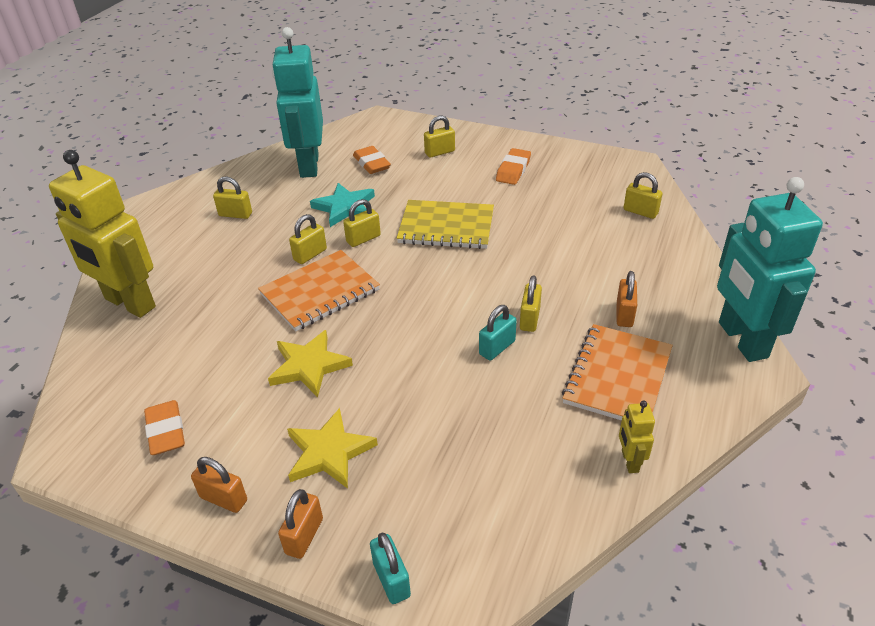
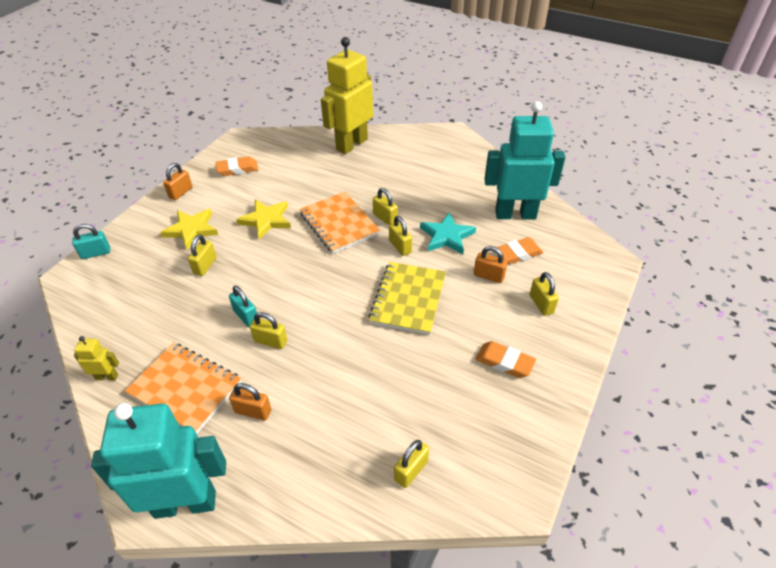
camera: 95 degrees right, 5 degrees up
(235, 214) = (444, 179): yellow padlock -> yellow padlock (205, 266)
(304, 536) = (141, 221): orange padlock -> orange padlock (488, 276)

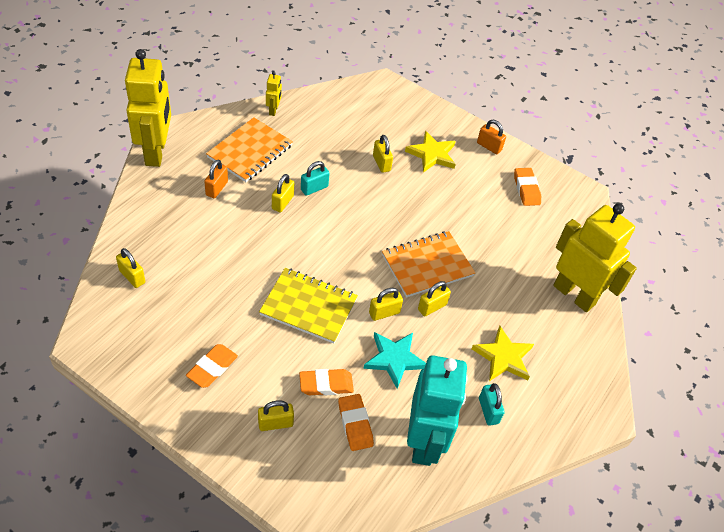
camera: 90 degrees right, 5 degrees up
(96, 253) = (409, 96): turquoise padlock -> turquoise padlock (488, 411)
(185, 503) = (156, 152): turquoise robot -> yellow robot
(205, 266) = (381, 163): yellow padlock -> yellow padlock turned 45 degrees clockwise
(266, 220) = (439, 208): yellow star -> yellow star (503, 357)
(488, 276) = (326, 384): orange padlock -> orange eraser

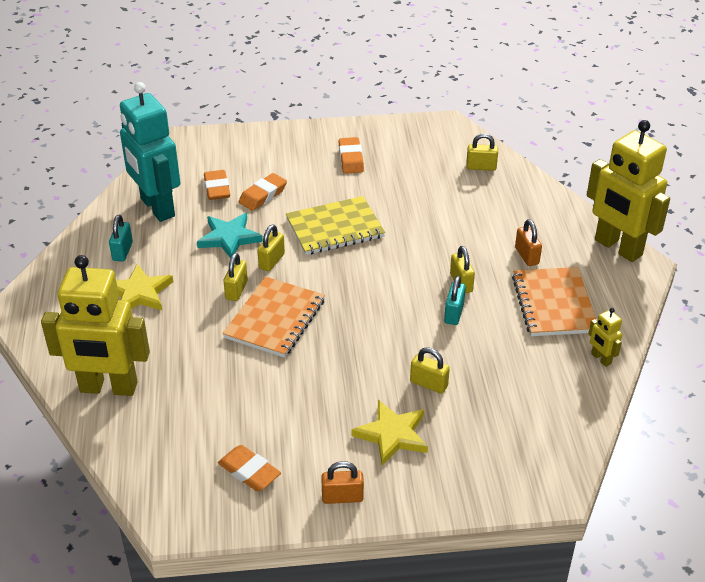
camera: 145 degrees right, 10 degrees down
(275, 423) = (271, 159): yellow padlock -> none
(355, 424) = (217, 188): orange eraser -> orange eraser turned 45 degrees clockwise
(488, 411) = (122, 251): turquoise padlock -> turquoise padlock turned 60 degrees clockwise

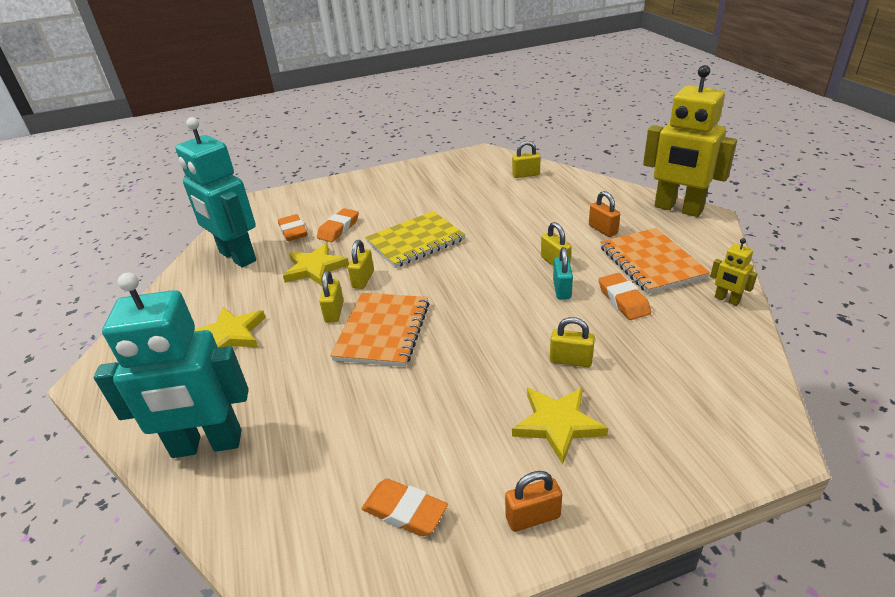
camera: 10 degrees left, 5 degrees down
(108, 388) = (207, 445): yellow robot -> turquoise robot
(122, 251) = (207, 300): turquoise padlock -> none
(229, 238) = (315, 268): turquoise star -> yellow star
(351, 159) = (410, 189): orange eraser -> orange eraser (623, 300)

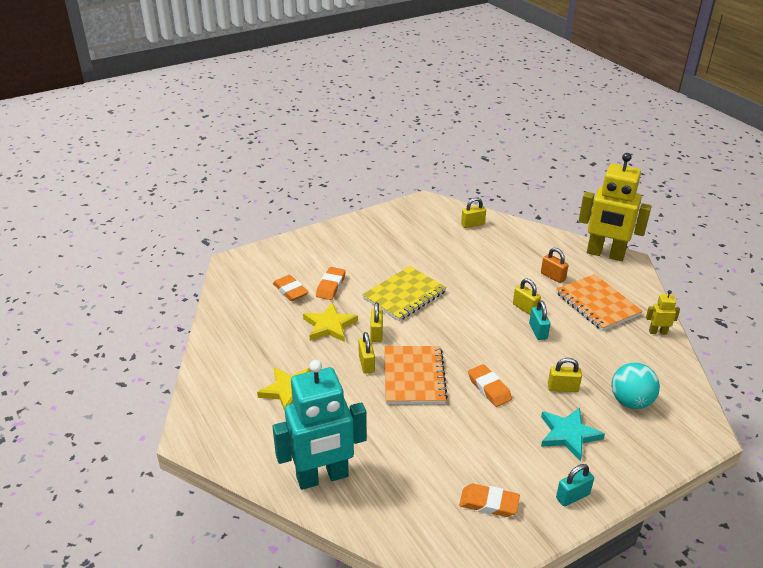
camera: 15 degrees left, 0 degrees up
(237, 257) = (252, 319): turquoise robot -> none
(533, 517) = (572, 496): orange padlock -> turquoise padlock
(558, 424) = (568, 435): yellow star -> turquoise star
(623, 300) = (585, 337): orange eraser -> orange eraser (489, 388)
(663, 387) = (630, 401): none -> turquoise ball
(726, 300) = (657, 332): yellow robot -> yellow robot turned 150 degrees clockwise

